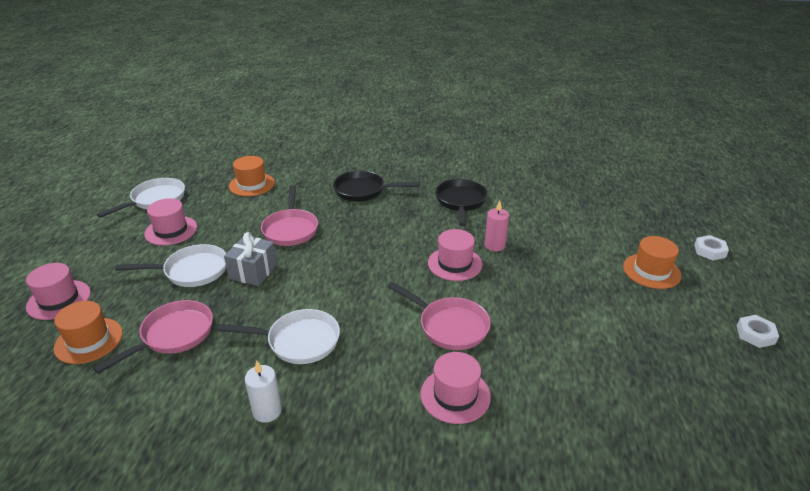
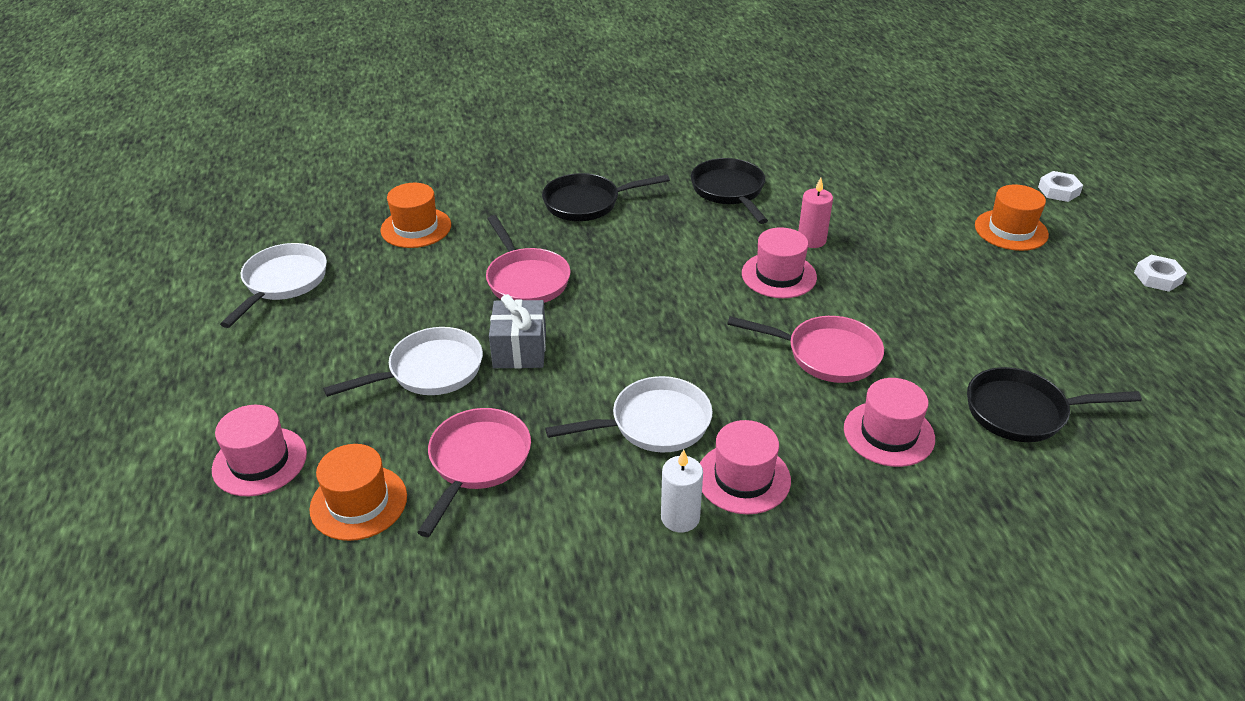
camera: 20 degrees left, 5 degrees up
(171, 230) = (348, 322): pink hat -> pink hat (743, 478)
(571, 409) = (1022, 412): none -> black pan

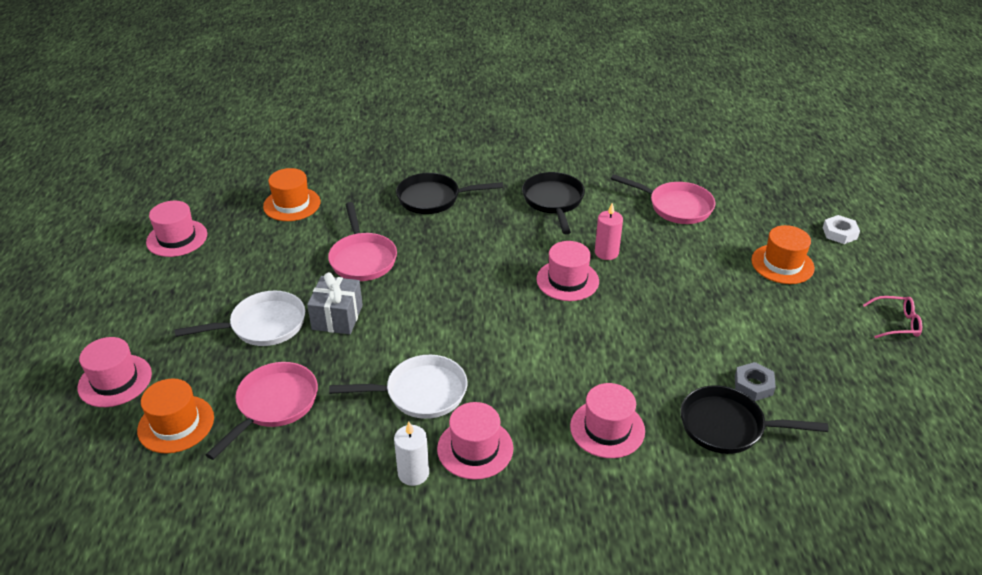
camera: 10 degrees right, 0 degrees up
(283, 282) = (177, 238): white pan -> pink hat
(826, 355) = (581, 354): pink pan -> pink pan (676, 207)
(1032, 363) = (753, 385): none -> grey nut
(1157, 278) = (896, 323): white nut -> pink glasses

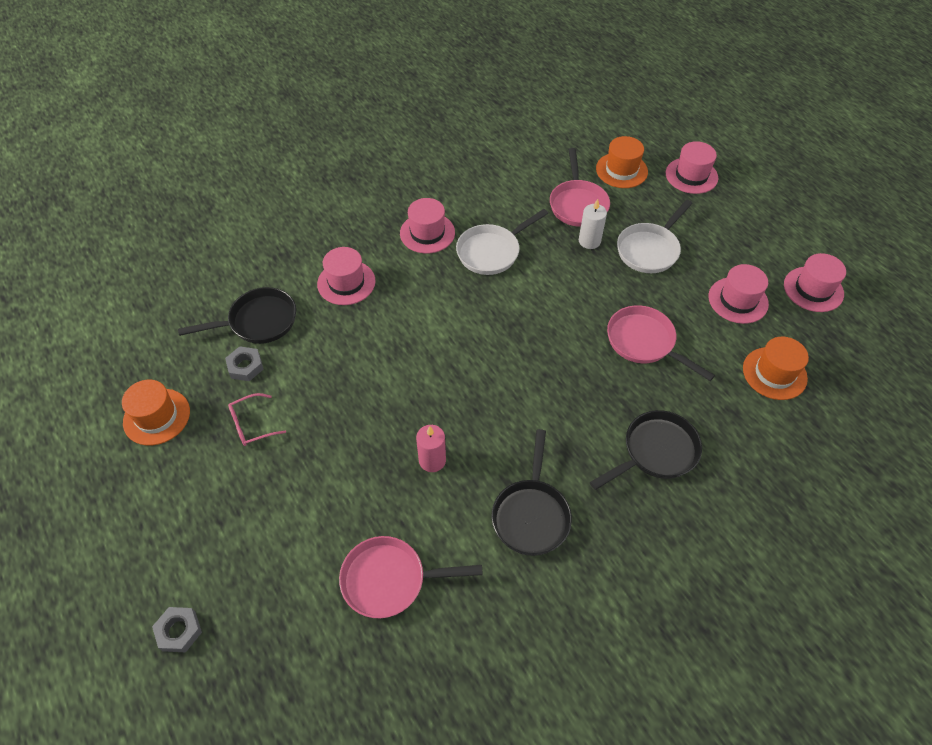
camera: 150 degrees right, 15 degrees up
(337, 317) = (605, 280): grey gift -> none
(413, 473) = (454, 204): white candle -> white candle (589, 241)
(553, 201) = (531, 515): black pan -> black pan turned 45 degrees clockwise
(567, 280) = (450, 405): pink hat -> pink hat (738, 300)
(782, 264) = (242, 535): orange hat -> orange hat (156, 417)
(839, 233) = (179, 631): white nut -> grey nut
(896, 323) = (115, 501): pink glasses -> pink glasses (251, 425)

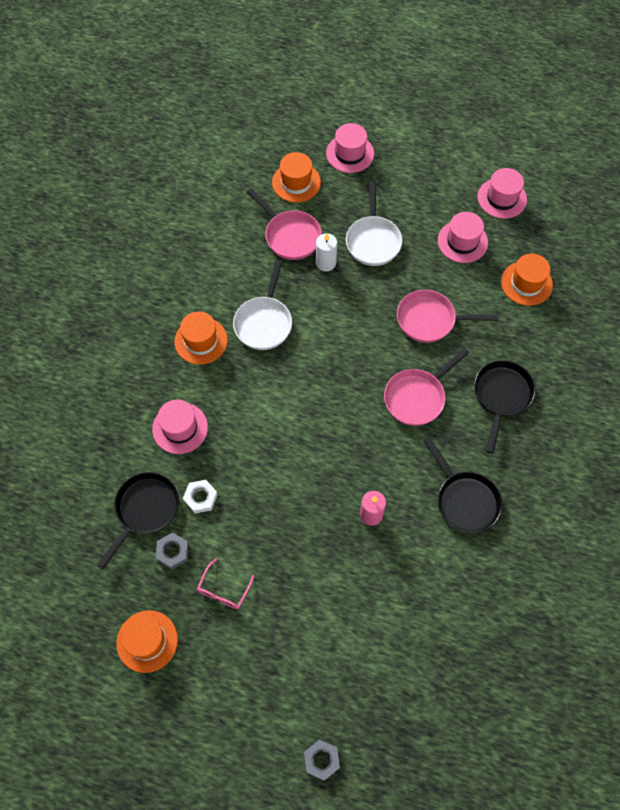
camera: 40 degrees left, 10 degrees up
(308, 343) = (200, 498): none -> white nut
(389, 580) = (419, 614): pink pan -> pink pan (417, 397)
(427, 233) = (201, 341): pink hat -> orange hat

